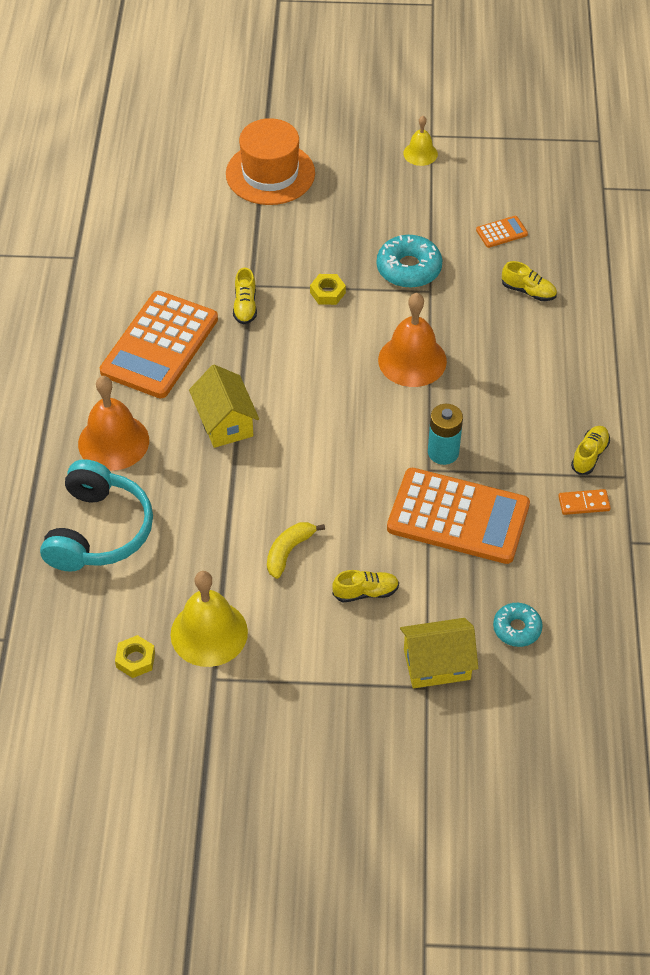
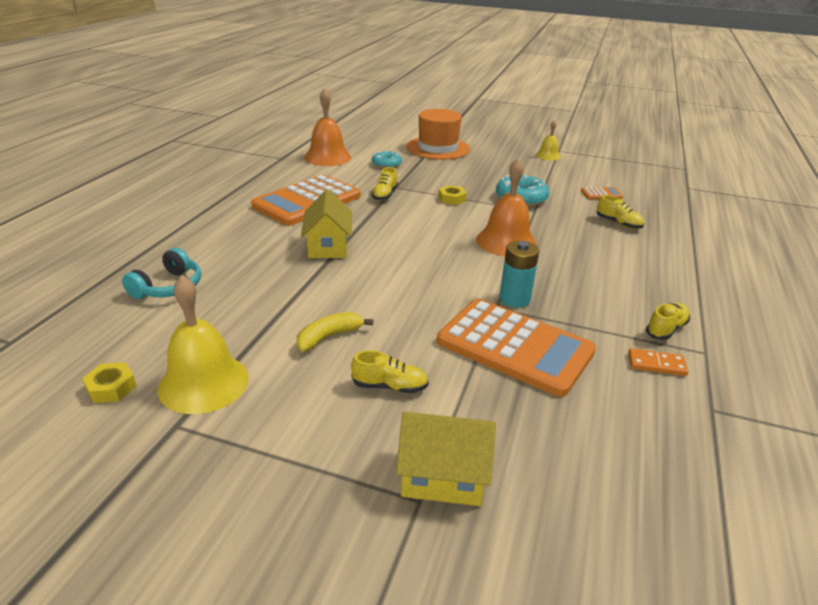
camera: 15 degrees right, 20 degrees down
(99, 531) = (169, 287): turquoise headphones -> turquoise headphones, size x0.62
(113, 442) = (230, 240): orange bell -> orange bell (327, 157)
(517, 628) = (557, 463): turquoise donut -> turquoise donut (386, 164)

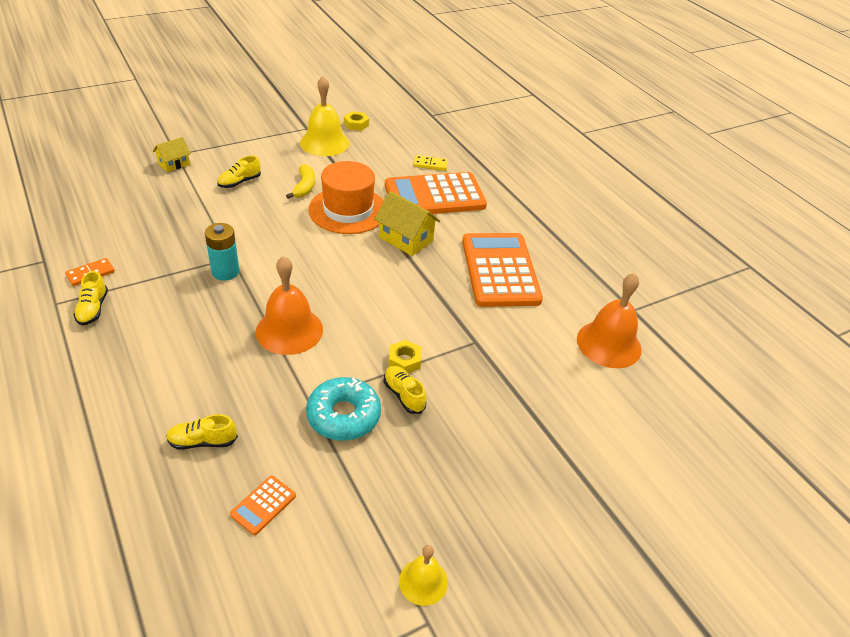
camera: 130 degrees right, 10 degrees up
(169, 287) = (430, 164): turquoise headphones -> yellow domino
(384, 195) = (464, 322): yellow shoe -> yellow shoe (404, 395)
(386, 164) = (545, 376): turquoise donut -> none
(438, 148) = (563, 466): orange hat -> orange hat (348, 210)
(443, 477) = (174, 164): yellow house -> yellow house, size x0.63
(514, 347) = (193, 236): orange calculator -> orange calculator (434, 196)

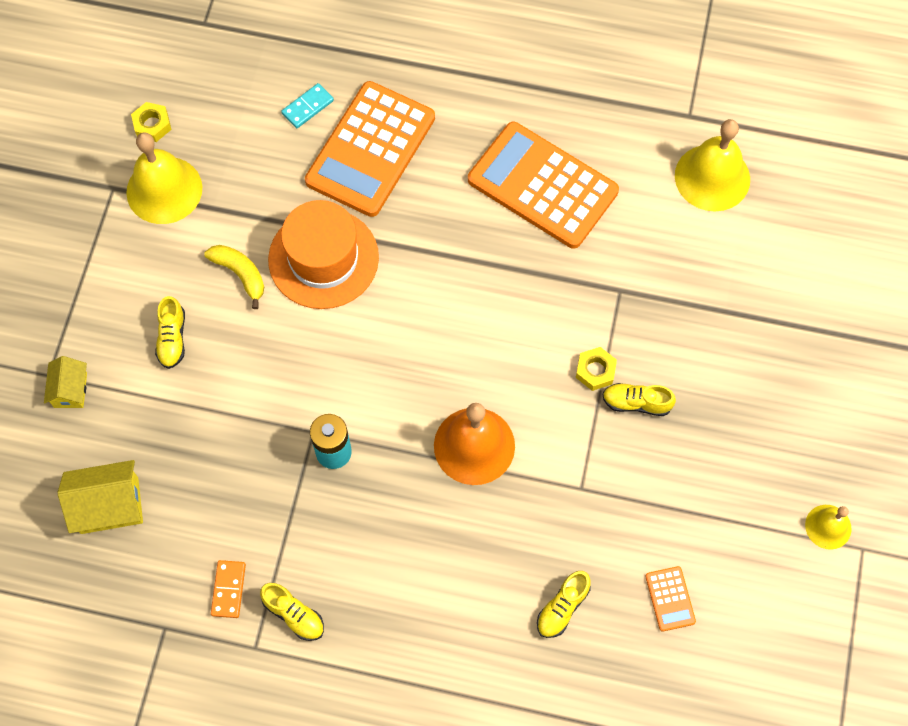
camera: 45 degrees left, 25 degrees up
(343, 416) = (621, 471): turquoise donut -> none
(406, 239) = (421, 237): yellow house -> yellow house (109, 505)
(430, 164) = (308, 107): yellow domino -> turquoise domino
(609, 344) = (712, 177): orange bell -> yellow bell

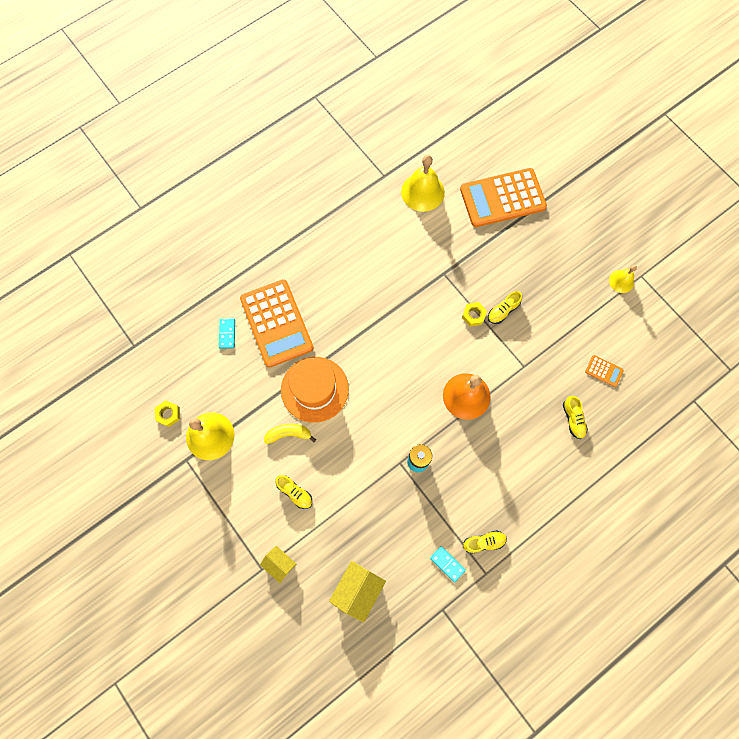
camera: 50 degrees left, 5 degrees up
(229, 589) = (447, 564): orange domino -> turquoise domino
(542, 186) = (363, 264): orange calculator -> orange calculator (502, 198)

